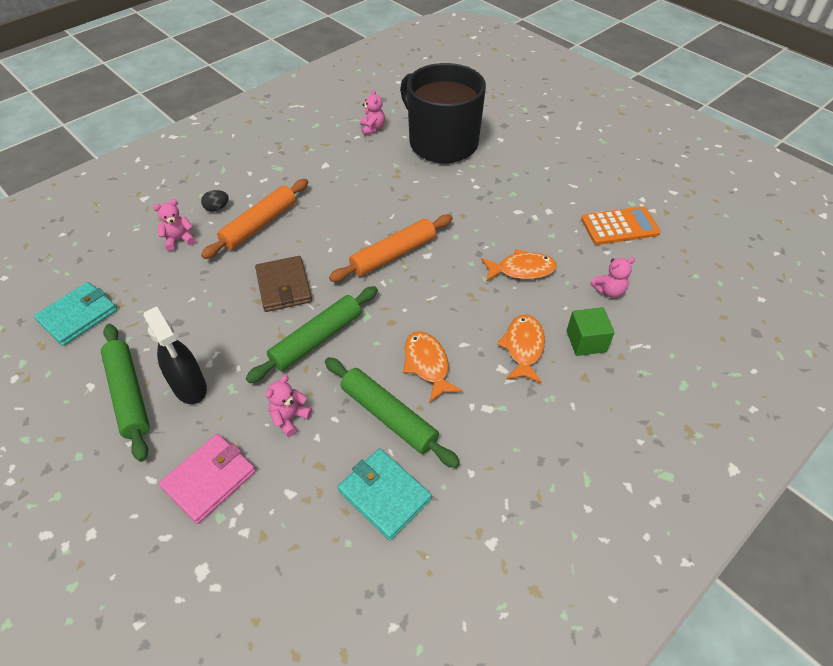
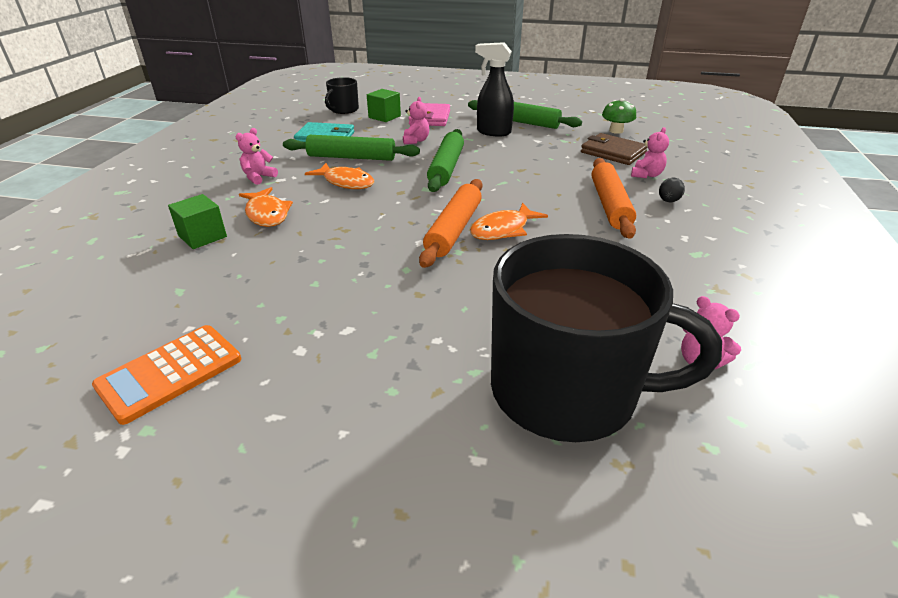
camera: 145 degrees right, 15 degrees down
(78, 316) = (616, 131): turquoise wallet -> green mushroom
(260, 524) = (384, 117): none -> green cube
(284, 286) = (516, 181): brown wallet -> brown wallet (613, 152)
(291, 601) = (343, 110): none -> black mug
(522, 270) = (301, 266): orange fish -> orange fish (503, 229)
(609, 291) = (181, 285): pink teddy bear -> pink teddy bear (259, 177)

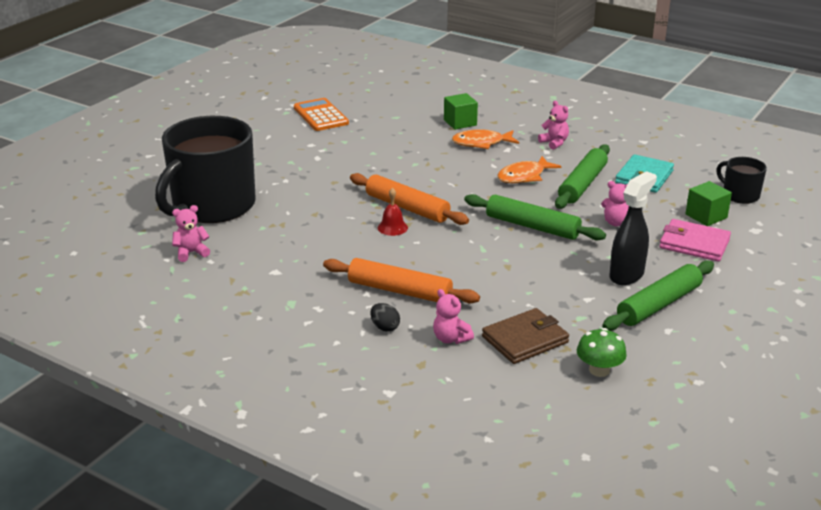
camera: 110 degrees right, 5 degrees down
(503, 229) = (392, 227): orange fish -> red bell

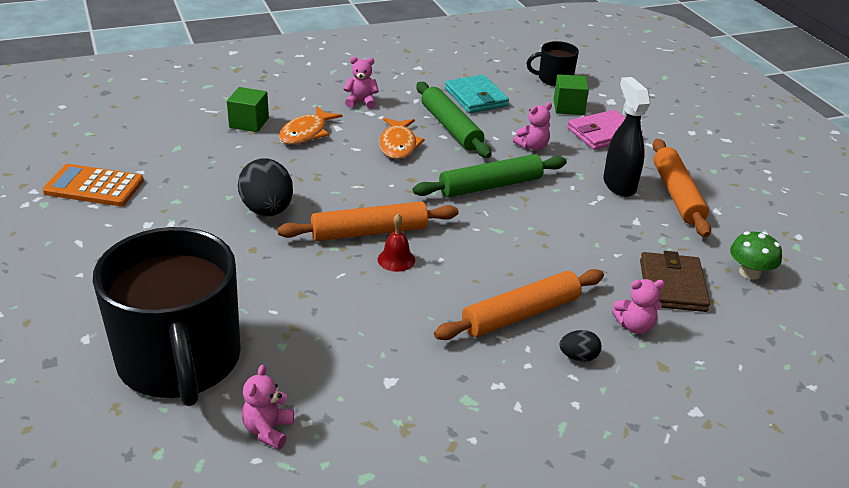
camera: 55 degrees left, 5 degrees up
(377, 169) = (267, 210): none -> black egg
(659, 305) = (677, 195): green rolling pin -> orange rolling pin

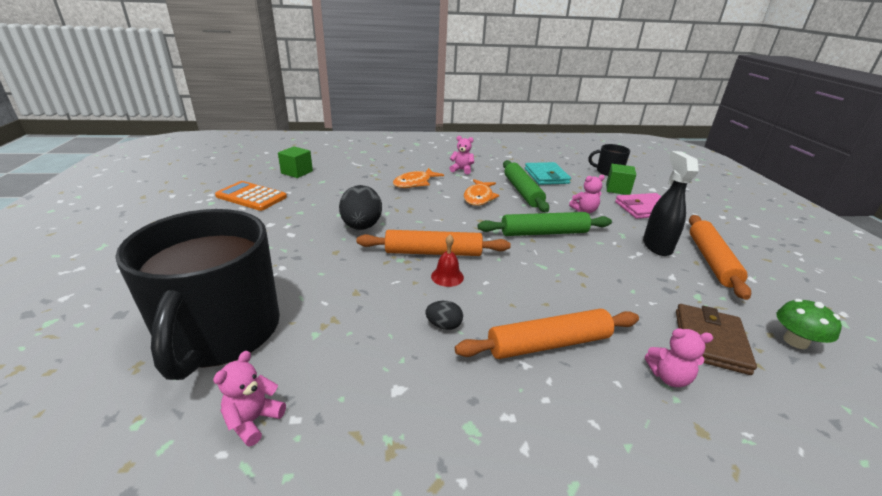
camera: 15 degrees right, 5 degrees down
(249, 123) = (378, 173): green cube -> green cube (297, 172)
(578, 357) = (603, 401): black egg -> black egg (444, 325)

